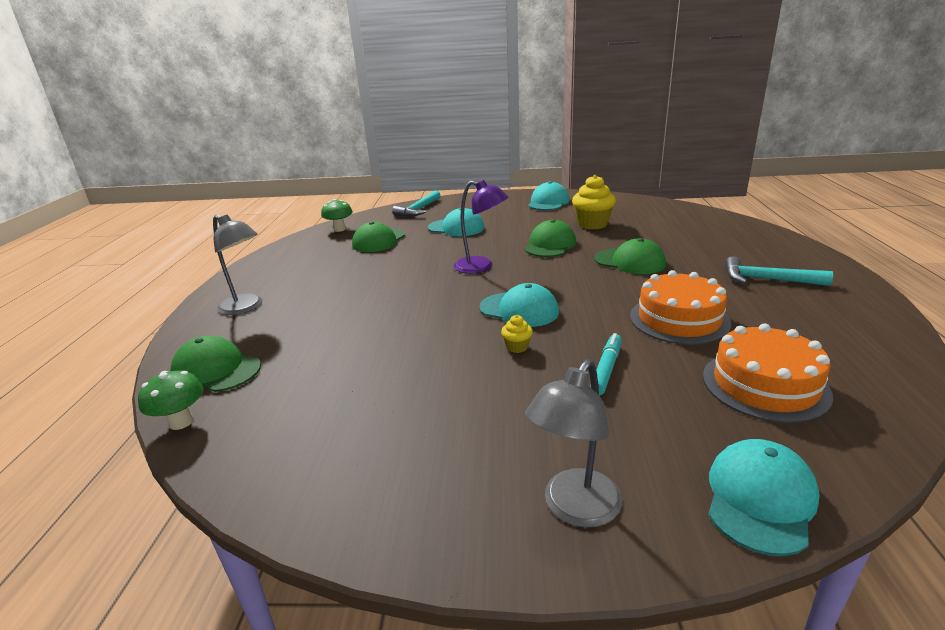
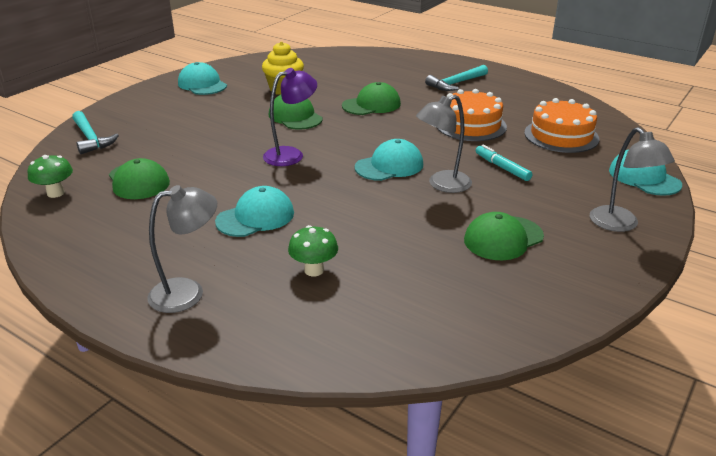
camera: 60 degrees left, 5 degrees up
(181, 422) = (391, 362): green mushroom -> green mushroom (314, 270)
(216, 370) = (313, 330): green cap -> green cap (503, 238)
(456, 228) = (182, 137): turquoise cap -> turquoise cap (255, 217)
(517, 347) = (442, 185): yellow cupcake -> grey lamp

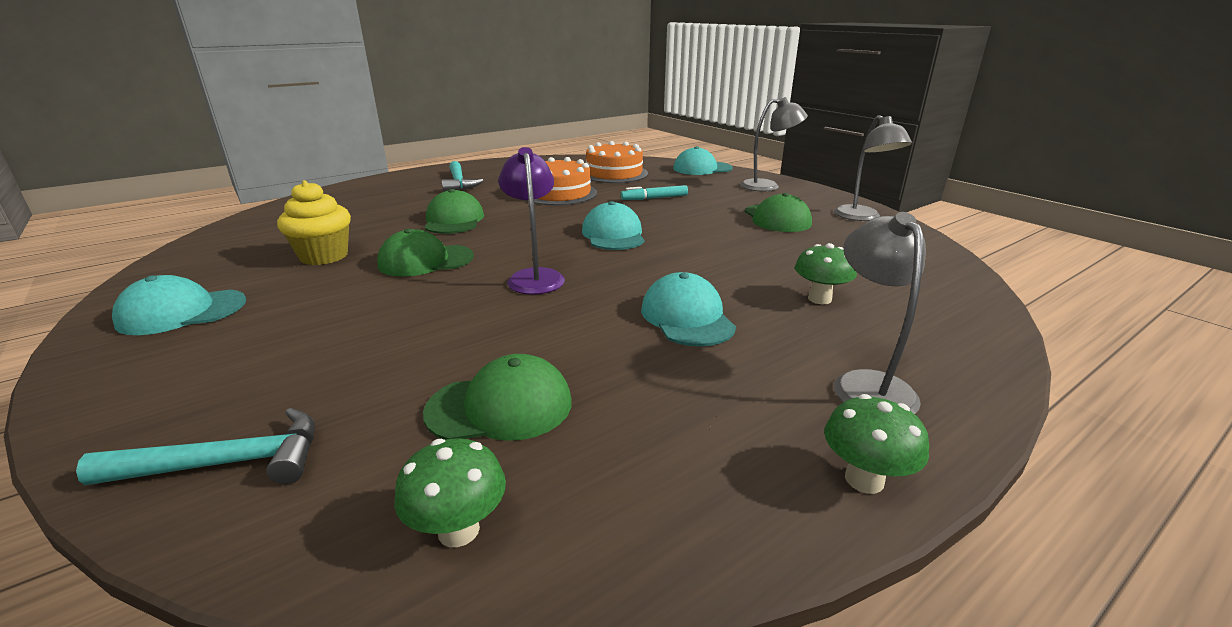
camera: 70 degrees left, 5 degrees down
(92, 290) = (864, 479): none -> green mushroom
(442, 185) = (670, 222): grey lamp -> grey lamp (862, 217)

